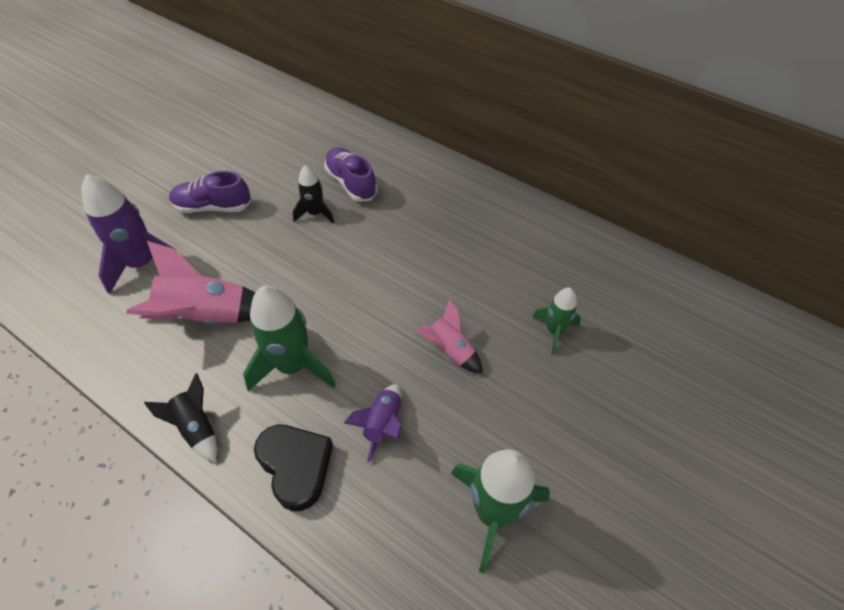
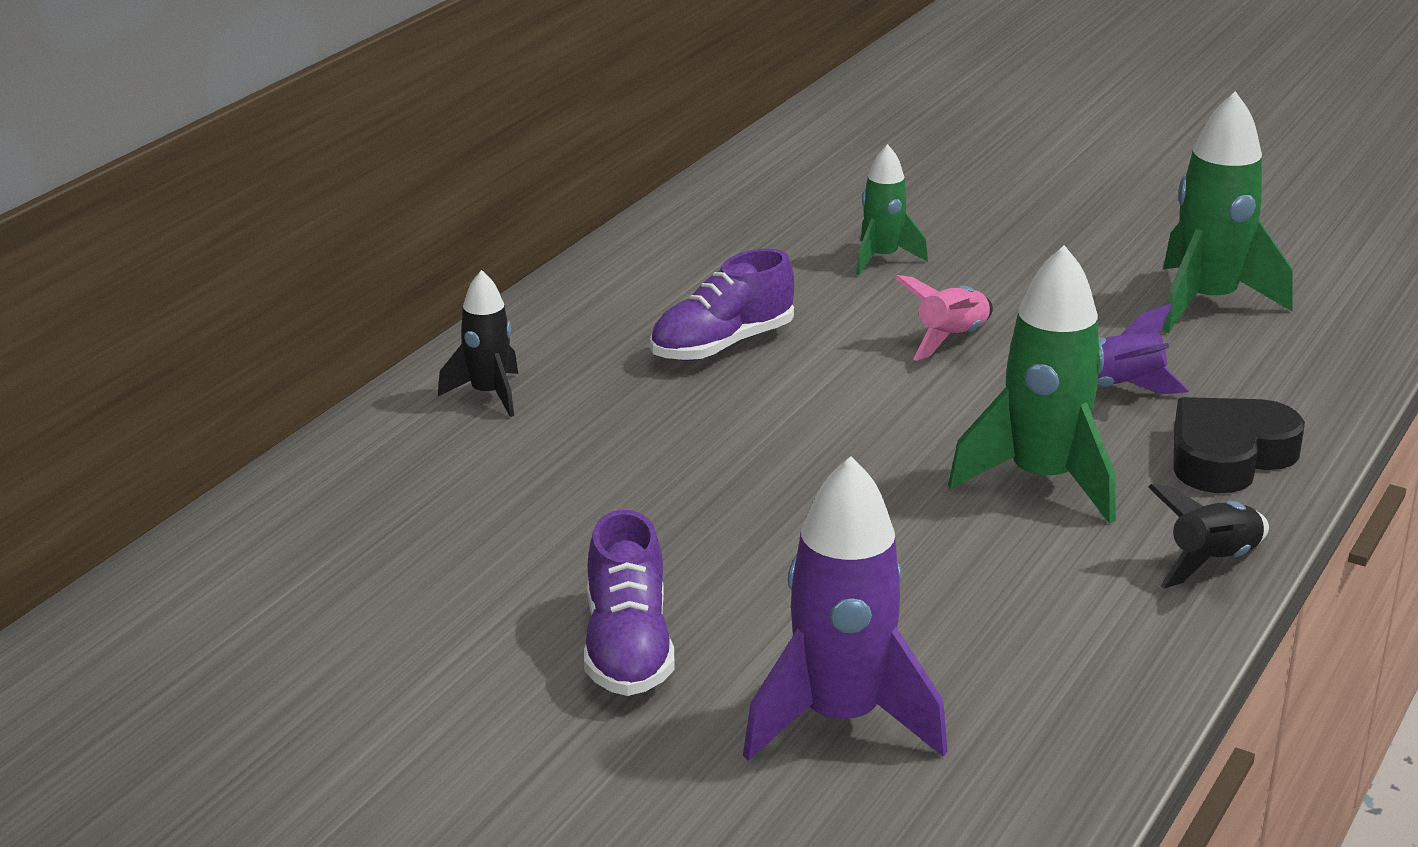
camera: 95 degrees left, 25 degrees down
(207, 316) = (963, 596): pink rocket -> none
(315, 213) = (635, 500): black rocket -> black rocket (488, 394)
(351, 183) = (529, 464): purple shoe -> purple shoe (722, 345)

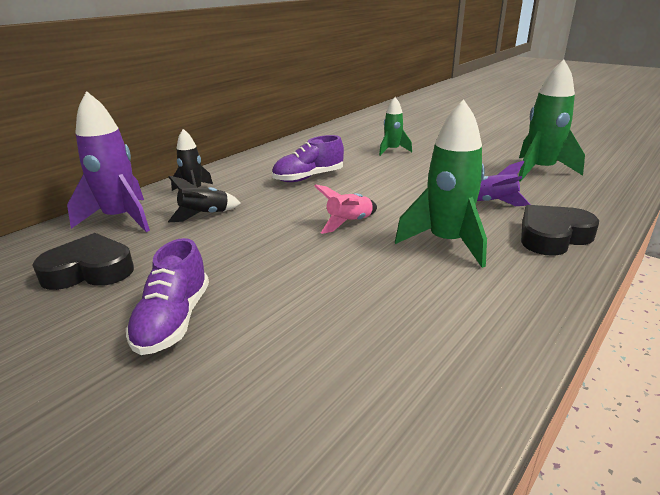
camera: 10 degrees right, 0 degrees up
(409, 579) = (89, 270): none -> black heart
(840, 720) = (277, 385): purple rocket -> purple rocket (121, 219)
(951, 339) = (414, 179): pink rocket -> pink rocket (349, 223)
(1212, 562) = (544, 295): black rocket -> black rocket (205, 215)

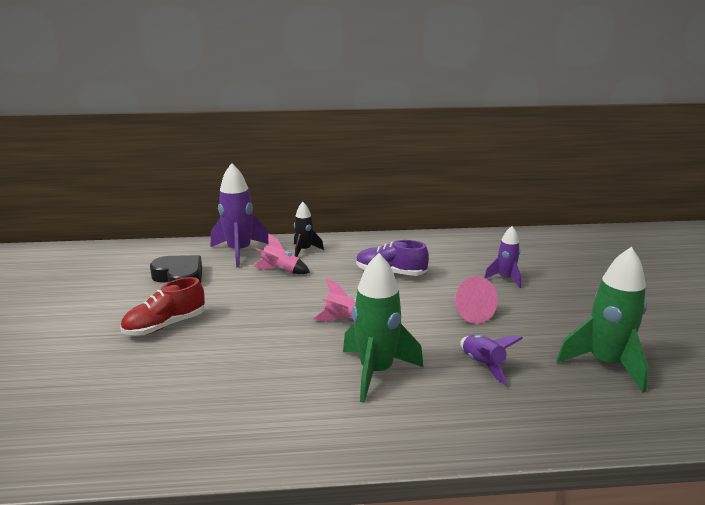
camera: 45 degrees right, 5 degrees down
(173, 320) = (165, 325): purple shoe -> red shoe
(205, 215) = (280, 271): black rocket -> pink rocket
(392, 150) = (505, 279): green rocket -> purple rocket
(418, 178) = (470, 313): none -> pink cone
(552, 236) = (464, 417): black heart -> none

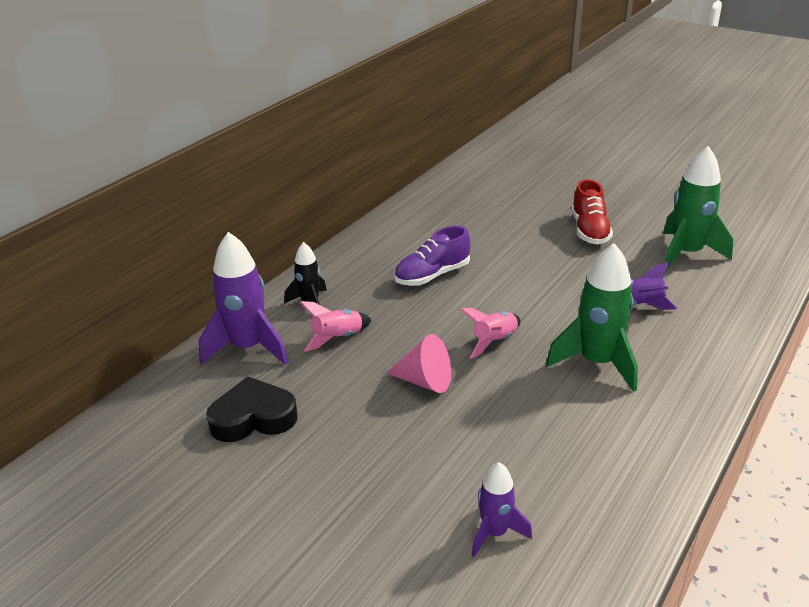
camera: 50 degrees left, 10 degrees up
(165, 325) = (364, 468): red shoe -> red shoe (589, 230)
(470, 313) = (554, 271): pink cone -> pink cone (425, 381)
(505, 279) = (517, 225): purple rocket -> purple rocket (495, 533)

